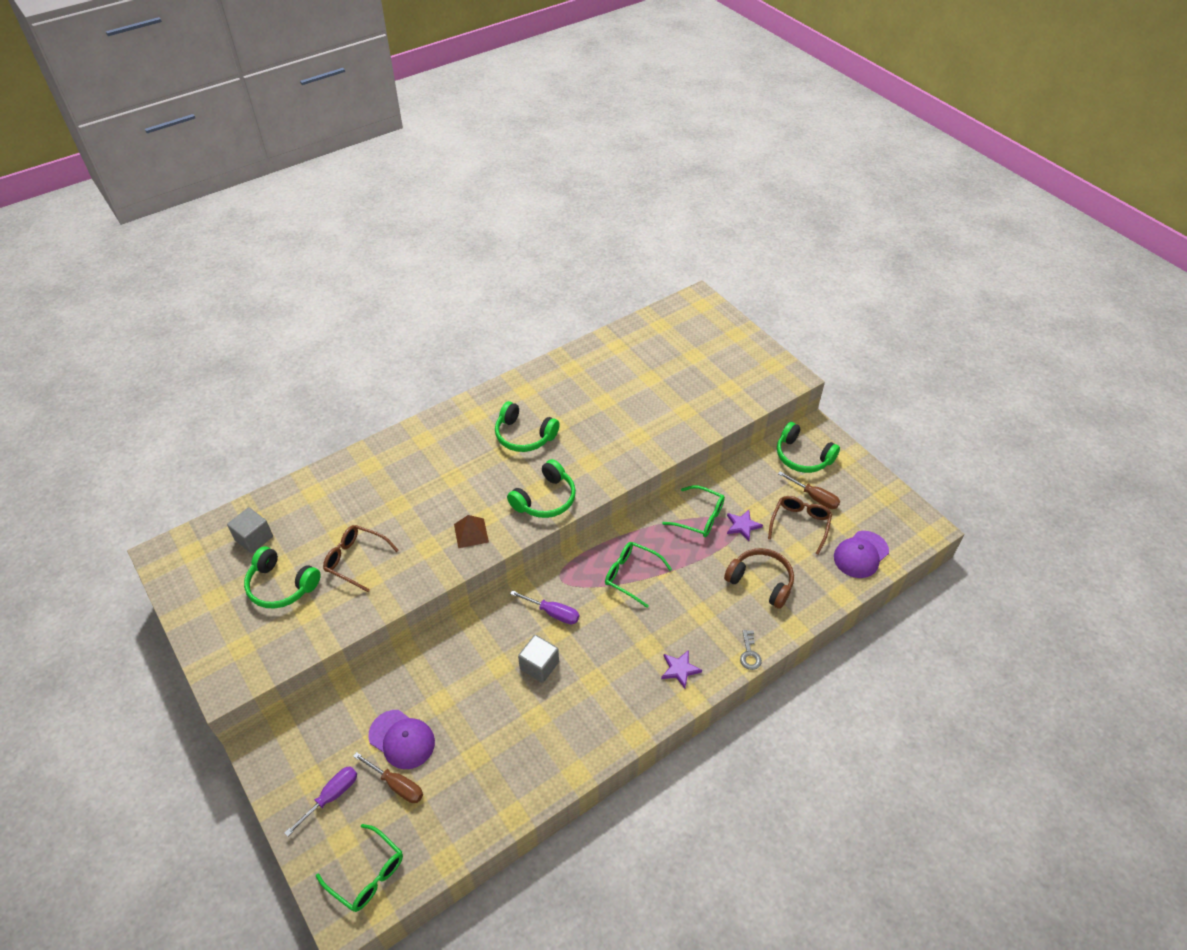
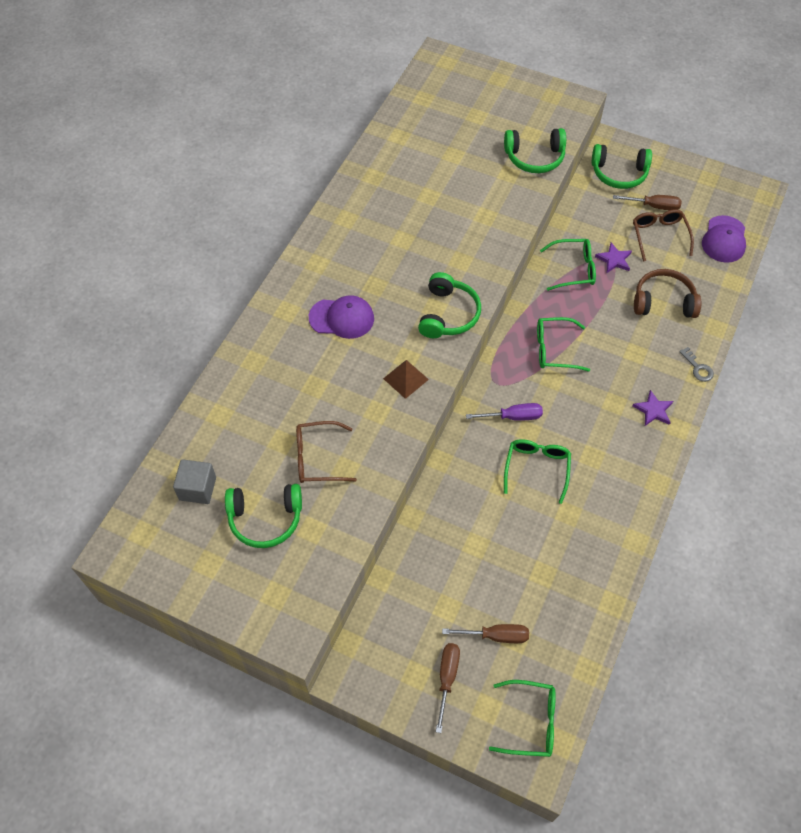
camera: 30 degrees left, 10 degrees up
(332, 796) = (447, 678): purple screwdriver -> brown screwdriver
(402, 739) = (469, 596): purple cap -> purple cap (342, 318)
(524, 435) = (381, 263): green headphones -> green headphones (534, 157)
(539, 665) = (537, 468): grey cube -> green glasses

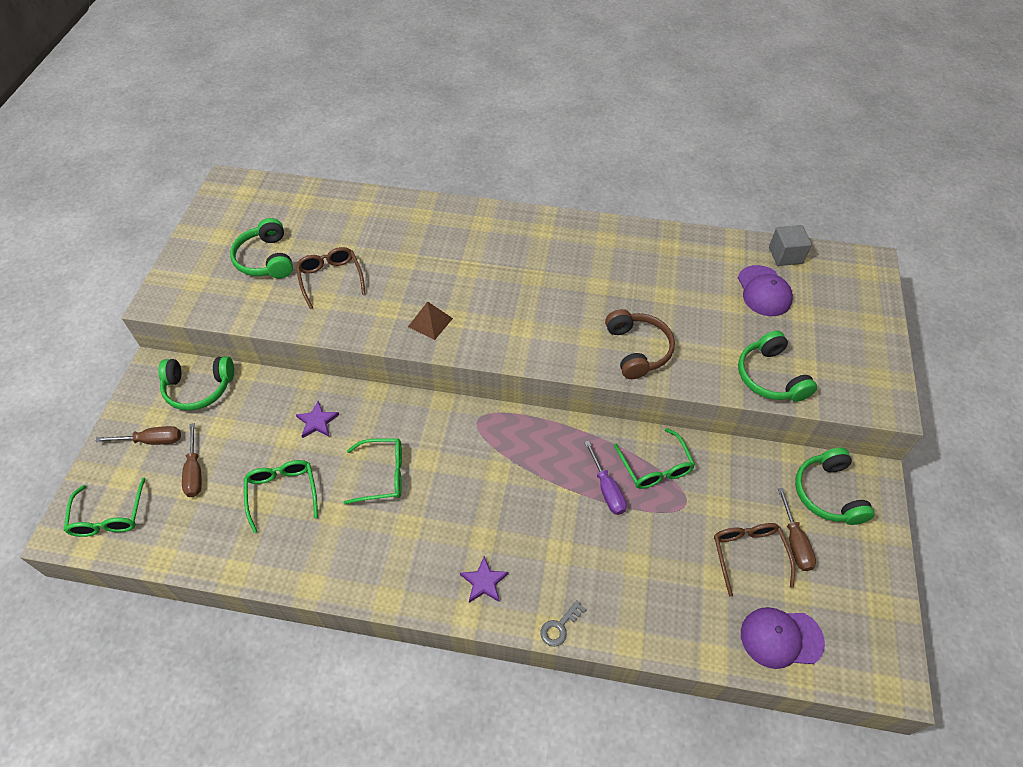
camera: 75 degrees right, 5 degrees down
(198, 488) = (289, 212): grey cube -> grey cube (785, 255)
(342, 318) = (486, 261): purple cap -> purple cap (764, 291)
(448, 314) = (517, 340): green headphones -> green headphones (199, 388)
(513, 416) = (440, 443): purple screwdriver -> purple screwdriver (607, 490)
(554, 349) = (537, 466): green glasses -> green glasses (282, 492)
(614, 259) = (688, 508): purple star -> purple star (317, 421)
(659, 236) = (748, 554): brown glasses -> brown glasses turned 75 degrees counterclockwise
(663, 302) = (646, 573): brown headphones -> brown headphones (637, 350)

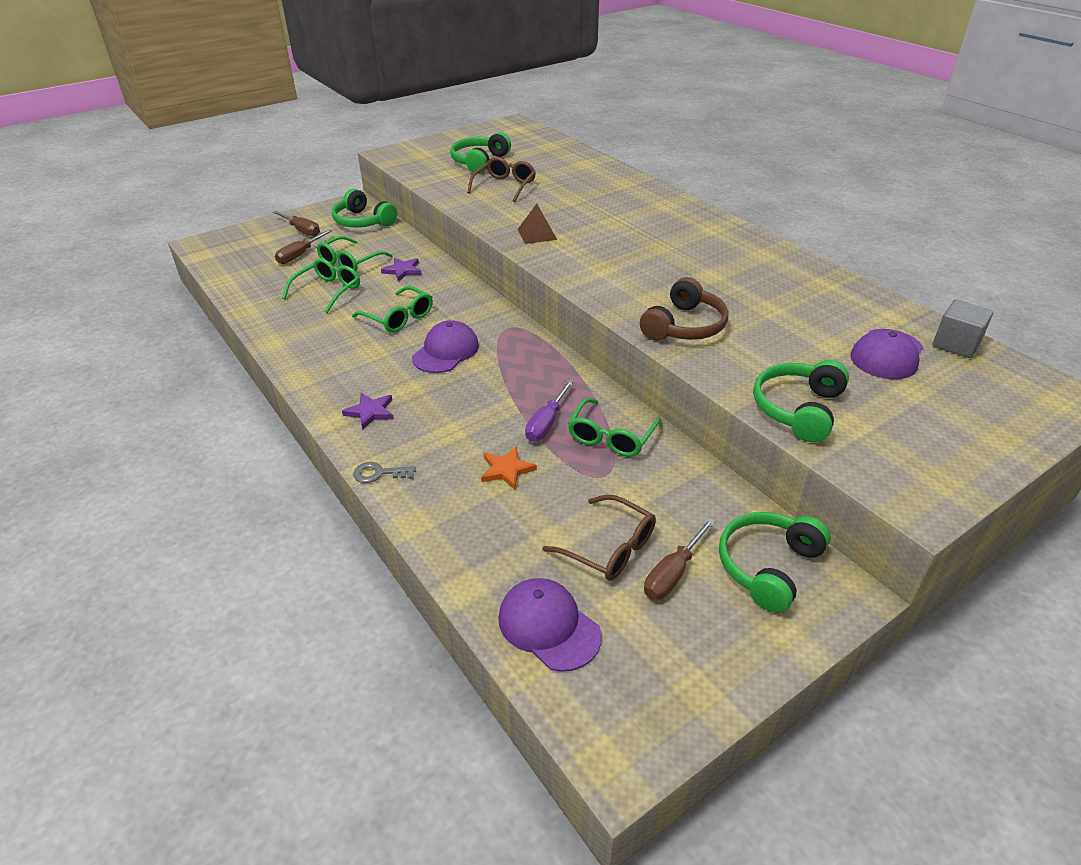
camera: 45 degrees right, 15 degrees down
(109, 516) = (229, 249): green glasses -> green glasses (350, 262)
(463, 480) = (446, 351): none -> purple cap
(630, 549) = (506, 470): none -> orange star
(748, 554) = (609, 548): brown glasses -> brown glasses turned 90 degrees clockwise

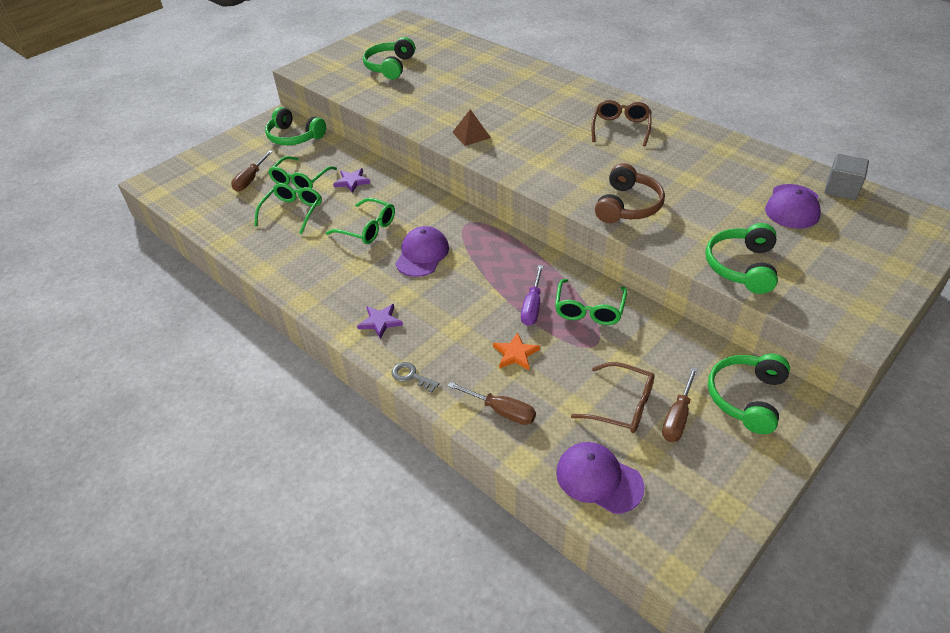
camera: 10 degrees left, 5 degrees up
(302, 230) = (242, 154): brown screwdriver -> brown screwdriver (502, 411)
(379, 473) = (411, 376): grey key -> grey key turned 45 degrees clockwise
(505, 186) = (423, 89): brown glasses -> brown glasses (621, 128)

